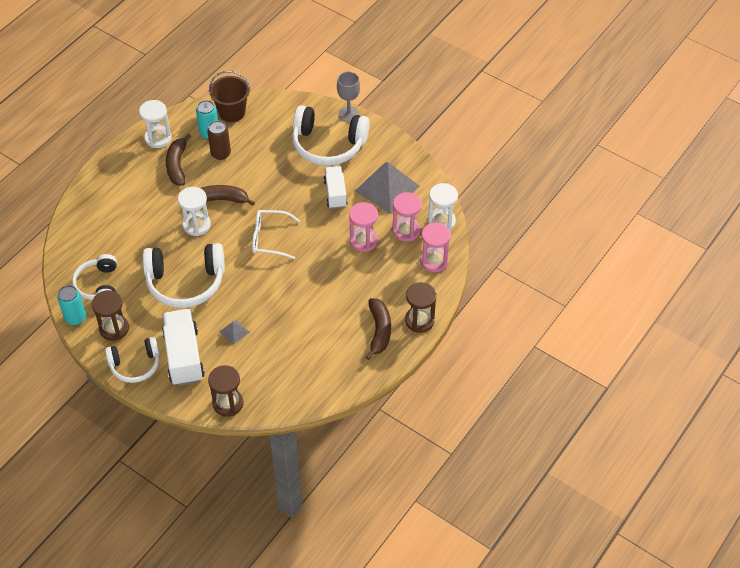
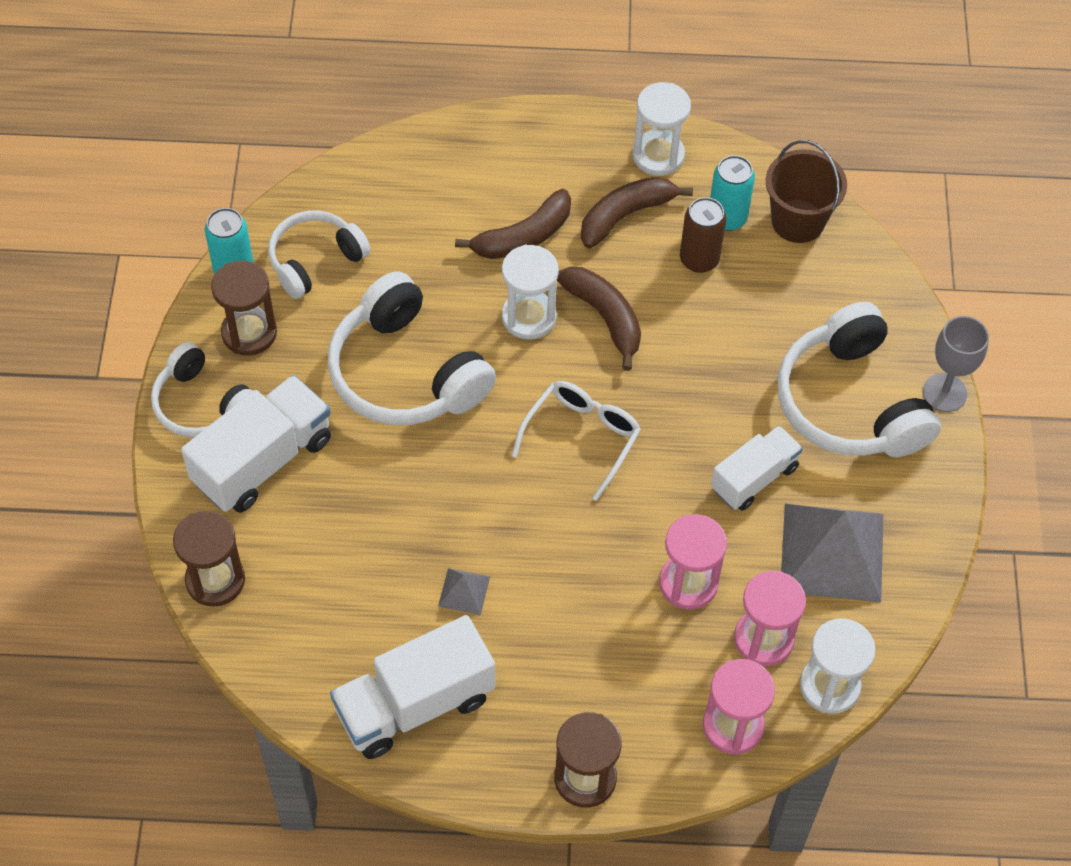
camera: 55 degrees right, 5 degrees up
(234, 331) = (359, 502): grey pyramid -> grey pyramid (464, 591)
(269, 238) = (582, 437): white glasses -> white glasses turned 60 degrees clockwise
(343, 361) = (414, 704): none -> white truck
(379, 331) = (516, 724): brown banana -> brown banana (523, 237)

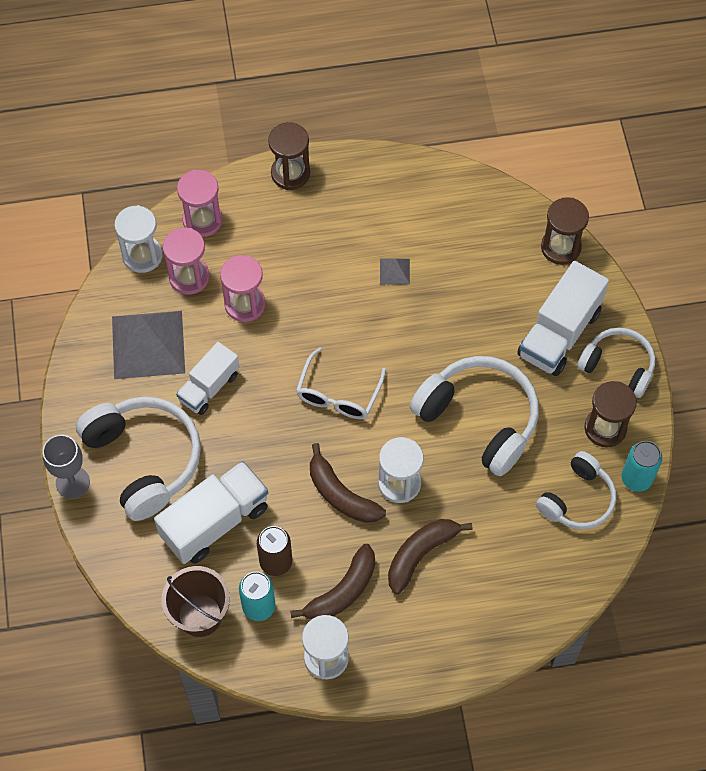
camera: 170 degrees right, 5 degrees up
(414, 704) = (407, 196): white truck -> white truck (215, 522)

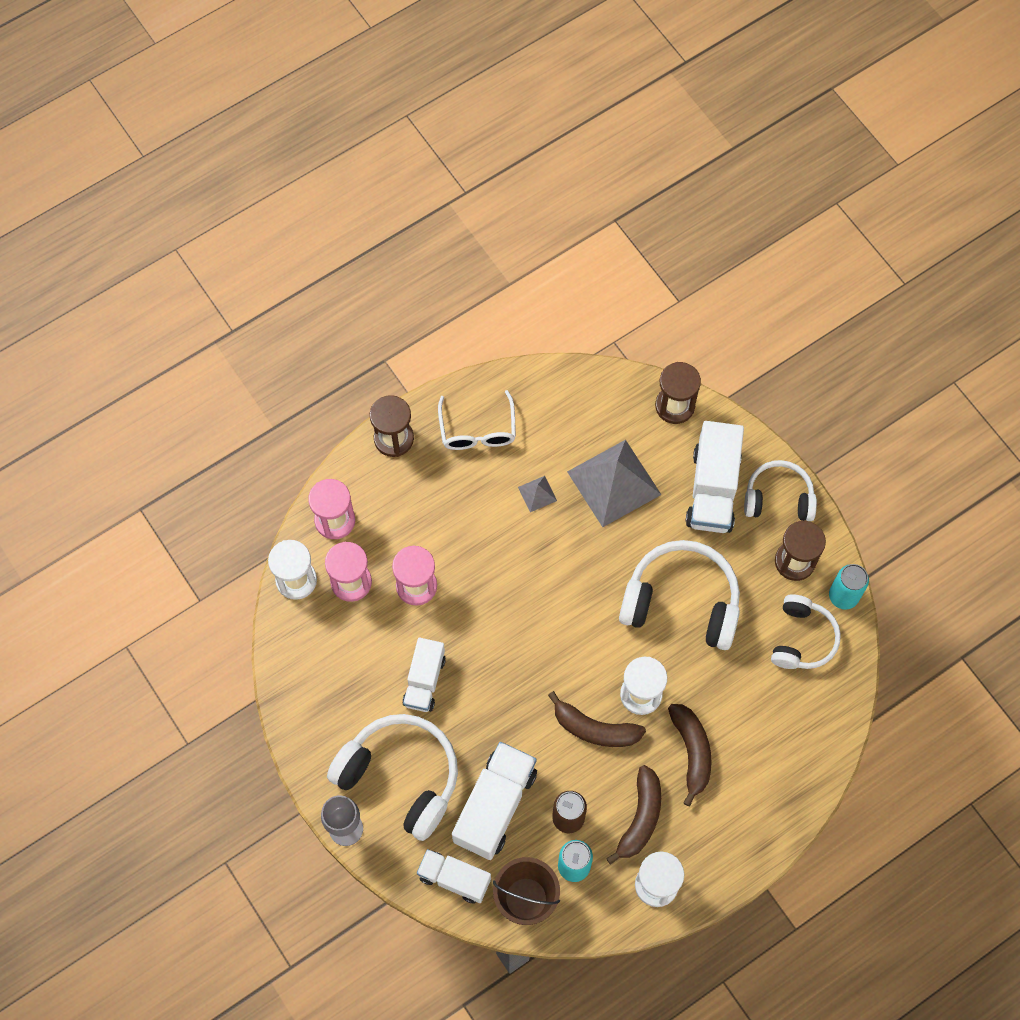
camera: 25 degrees left, 5 degrees up
(145, 568) = (454, 878): none -> white truck
(148, 344) = (346, 664): grey pyramid -> grey pyramid (614, 483)
(338, 394) = (545, 635): white glasses -> white glasses (477, 430)
(420, 554) = (691, 752): brown banana -> brown banana turned 150 degrees clockwise

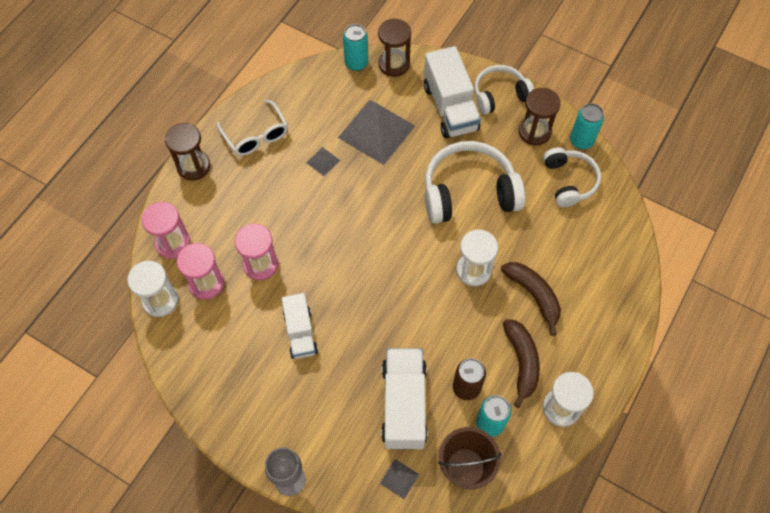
camera: 25 degrees left, 5 degrees down
(400, 777) = (316, 417): white headphones -> none
(454, 878) = (399, 478): white truck -> grey pyramid
(595, 729) = (452, 310): brown banana -> none
(631, 386) = (356, 63): none -> turquoise can

